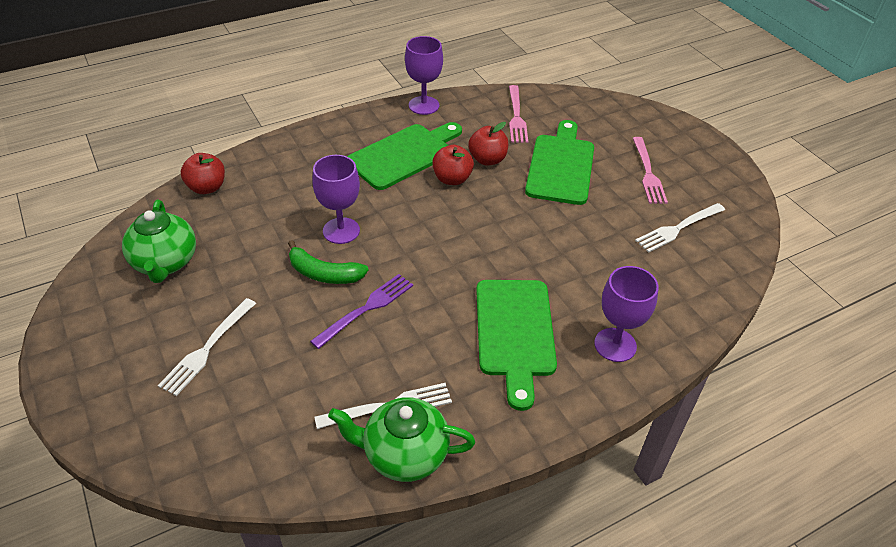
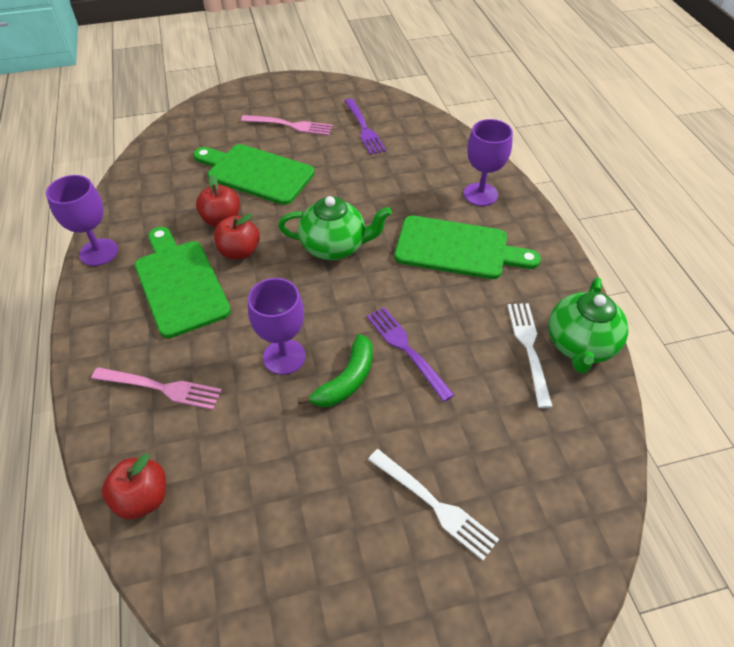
camera: 75 degrees left, 5 degrees up
(165, 263) = (278, 554): green teapot -> green teapot (335, 247)
(516, 116) = (164, 185): pink fork -> pink fork (161, 388)
(678, 228) = (364, 128): white fork -> purple fork

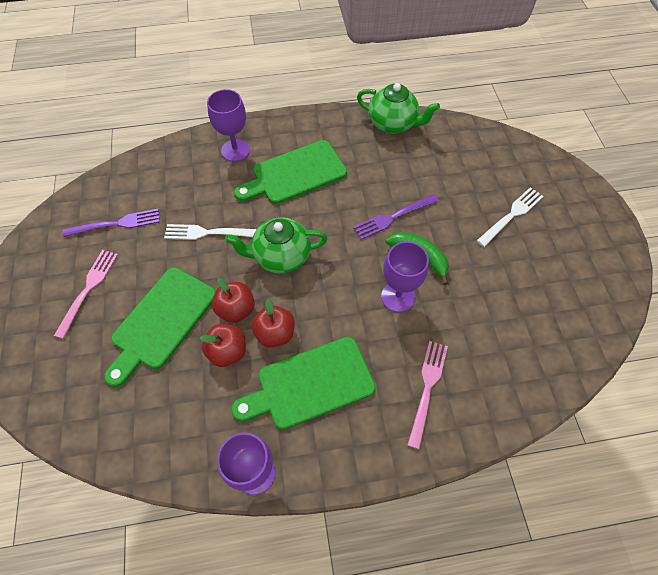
camera: 85 degrees left, 10 degrees up
(142, 498) = (524, 391): red apple -> red apple (236, 309)
(335, 247) = (280, 257): green teapot -> green teapot turned 105 degrees counterclockwise
(457, 248) = (295, 174): green cutting board -> green cutting board turned 135 degrees counterclockwise
(529, 348) = (394, 149): white fork -> white fork (208, 233)

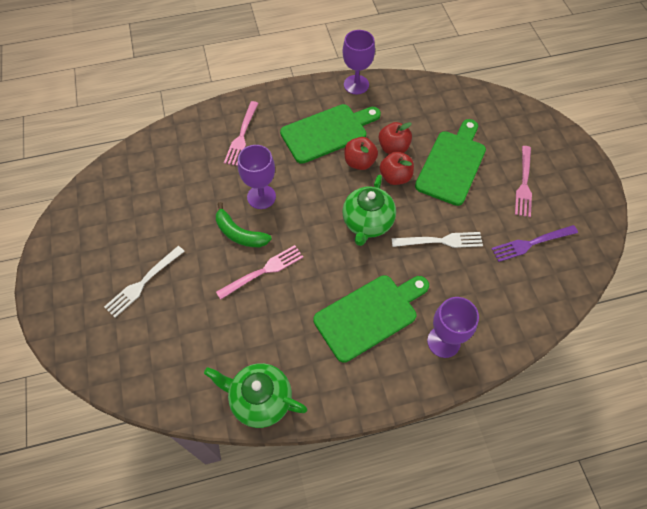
camera: 175 degrees right, 0 degrees up
(280, 257) = (367, 223): green teapot -> green teapot turned 120 degrees clockwise
(393, 217) = (263, 271): purple fork -> pink fork

